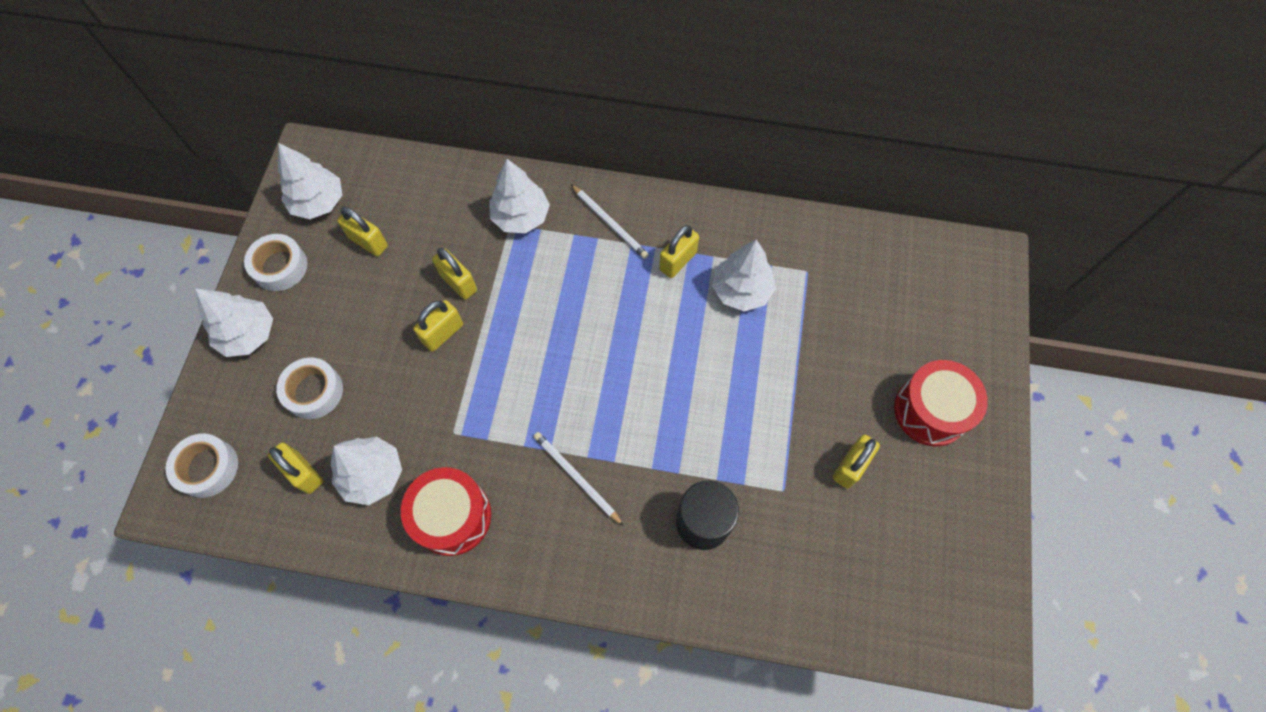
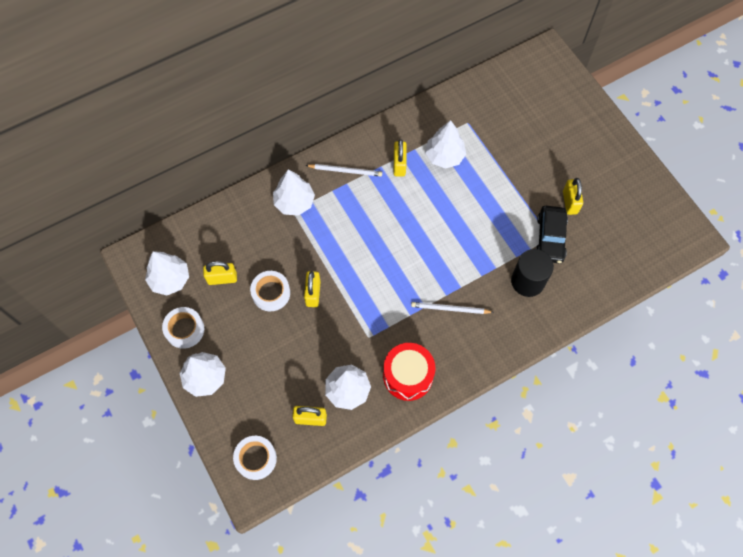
camera: 40 degrees left, 0 degrees up
(314, 391) = (273, 376): white tape -> white tape (271, 293)
(458, 283) = (295, 262): yellow padlock -> none
(782, 491) = (550, 238): none -> black car
(930, 411) = (582, 148): red drum -> none

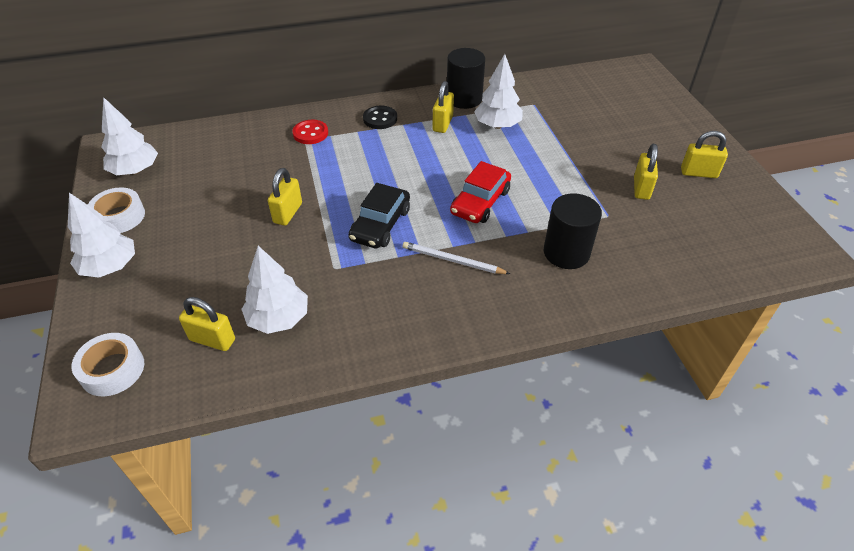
camera: 15 degrees right, 20 degrees down
(222, 278) = (192, 180): yellow padlock -> yellow padlock (698, 173)
(271, 293) = (239, 203): white tape -> none
(294, 202) = (310, 133): white tree -> red button
(345, 171) = (380, 119): white pencil -> black button
(408, 129) = (464, 99): none -> black cylinder
(408, 376) = (366, 320): red drum -> none
(454, 246) = (480, 202): none -> red car
(550, 238) = (607, 216): black car -> black car (380, 224)

